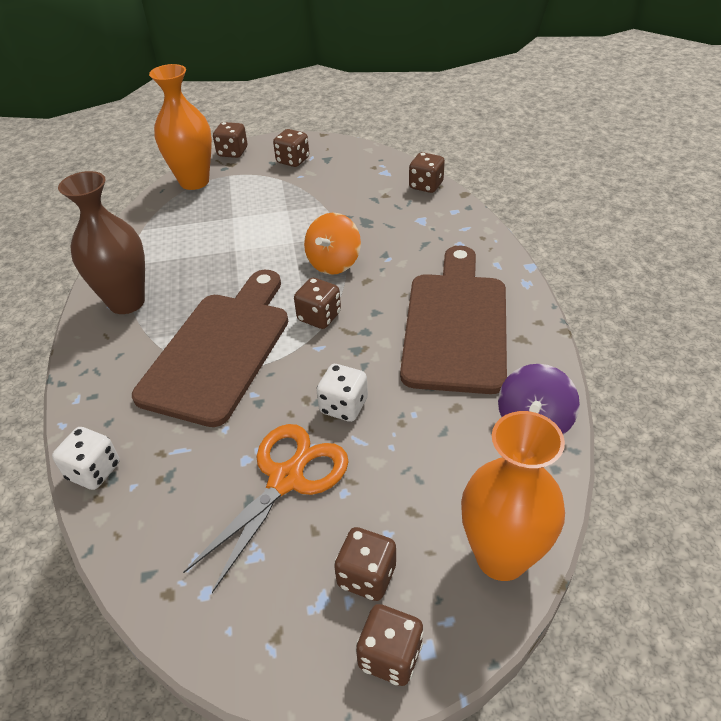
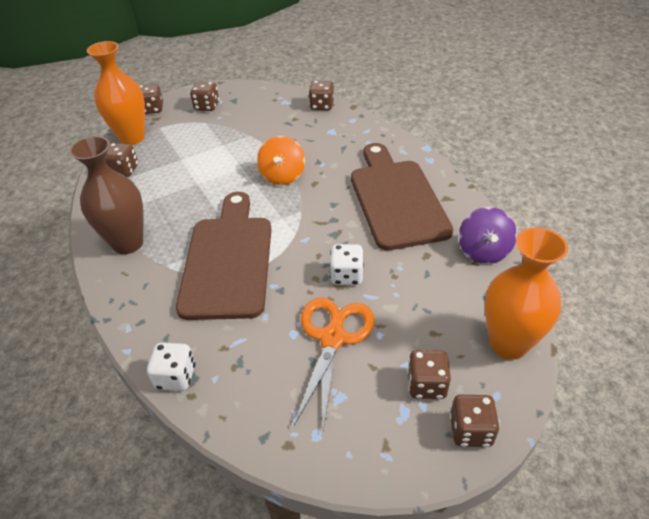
camera: 20 degrees left, 0 degrees up
(319, 317) = (293, 217): brown dice -> brown dice (124, 170)

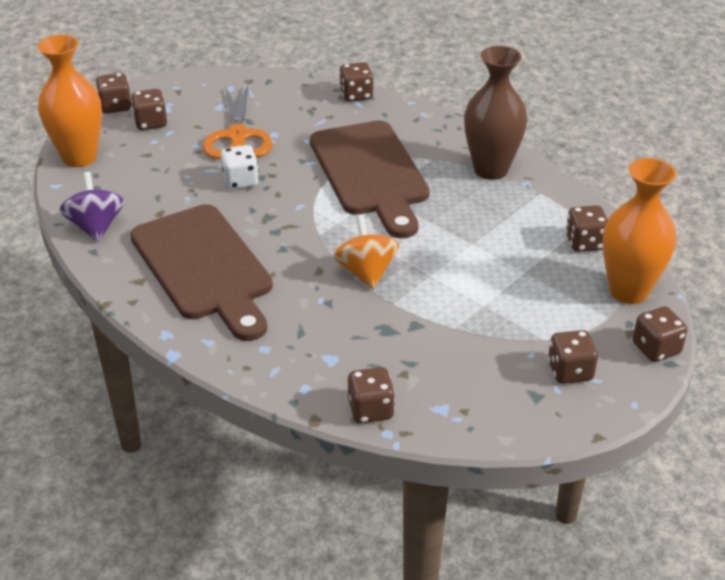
camera: 160 degrees right, 5 degrees down
(176, 377) = (356, 95): white dice -> brown dice

